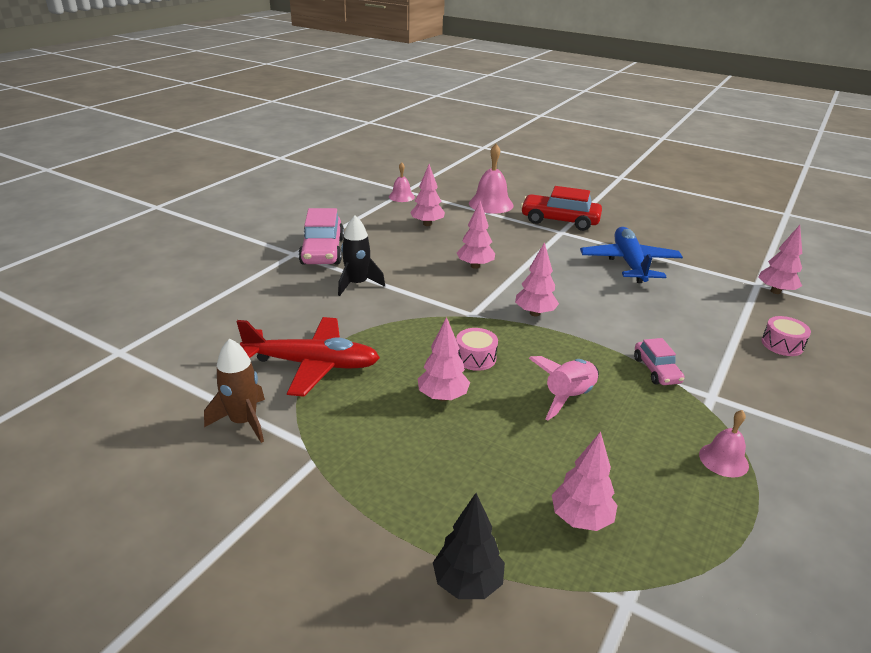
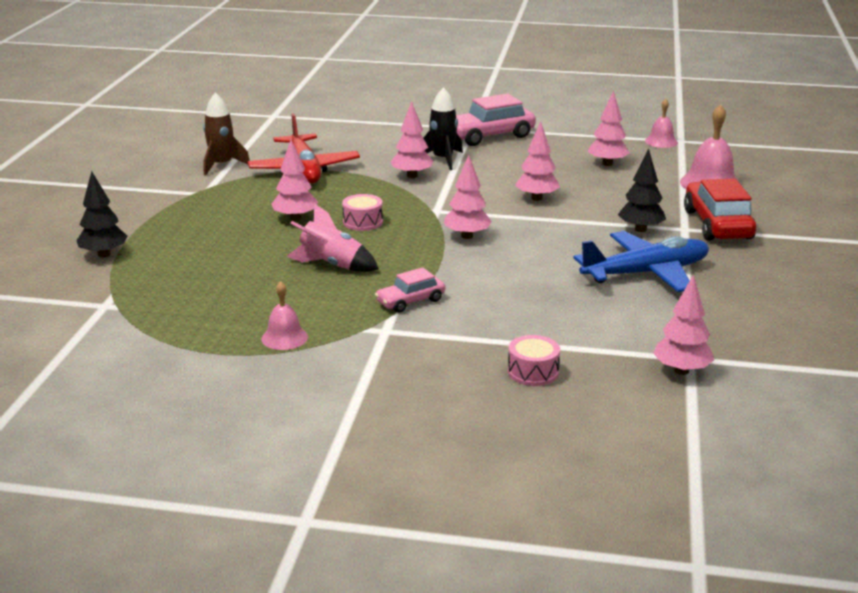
camera: 70 degrees right, 5 degrees down
(555, 245) = (640, 229): none -> black tree
(581, 519) = (178, 283): pink tree -> pink tree (412, 176)

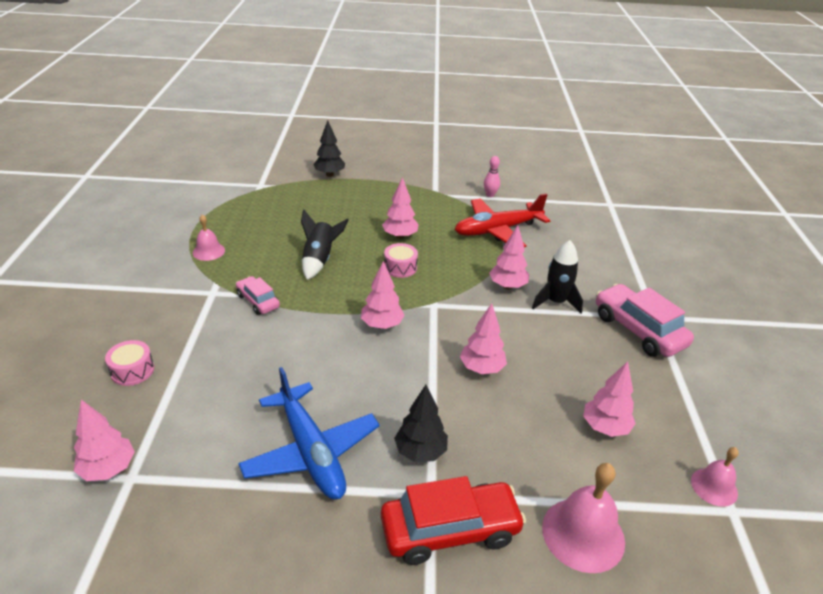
camera: 80 degrees right, 10 degrees up
(222, 165) = (490, 195): brown rocket -> pink bowling pin
(332, 265) = (319, 260): pink rocket -> black rocket

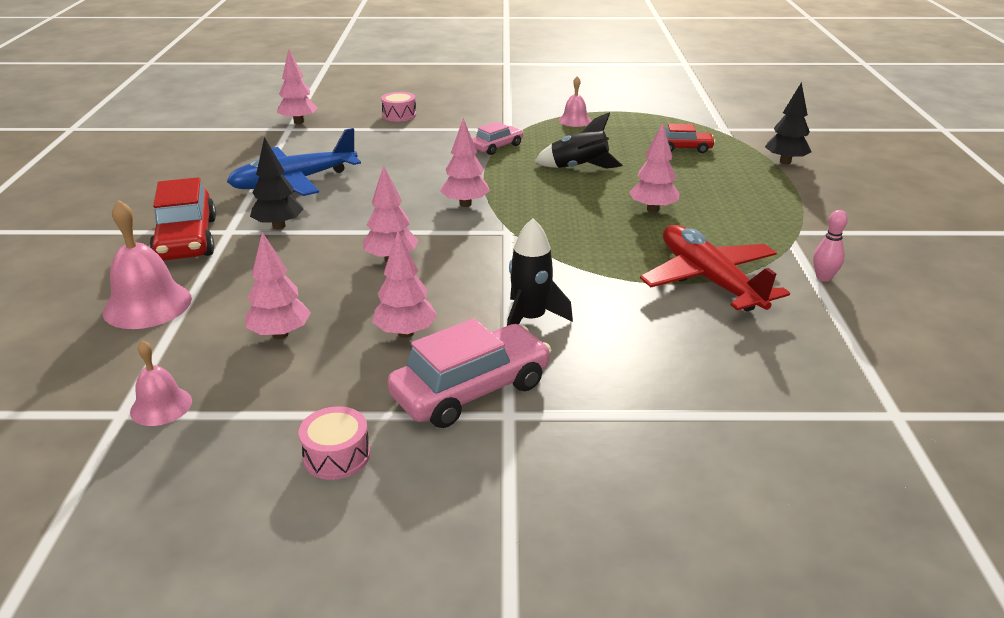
camera: 90 degrees right, 5 degrees down
(293, 208) = (683, 148): none -> red car
(400, 267) = (580, 211): pink drum -> pink drum (337, 456)
(507, 286) = (560, 282): pink tree -> pink tree (406, 333)

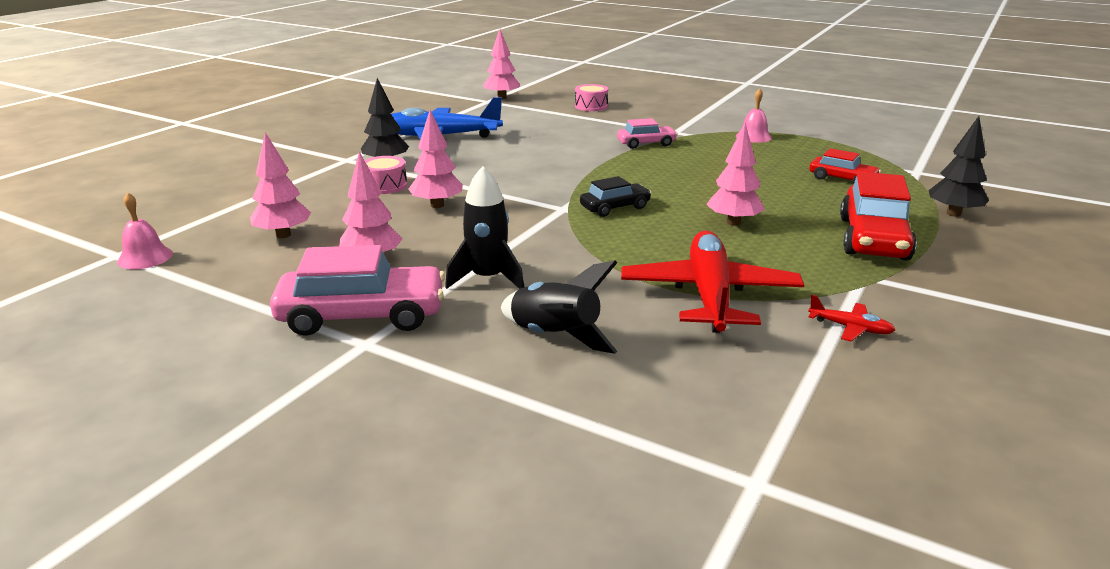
camera: 30 degrees right, 5 degrees down
(147, 305) = (228, 193): pink bell -> none
(187, 239) = (311, 158): red car -> red car (873, 239)
(337, 456) = (202, 327): pink drum -> pink drum (385, 186)
(465, 204) = (555, 180): pink tree -> none
(548, 219) = (615, 208): none -> black car
(579, 168) = (703, 174): black rocket -> black rocket (555, 336)
(823, 277) = (850, 328): pink bowling pin -> red plane

